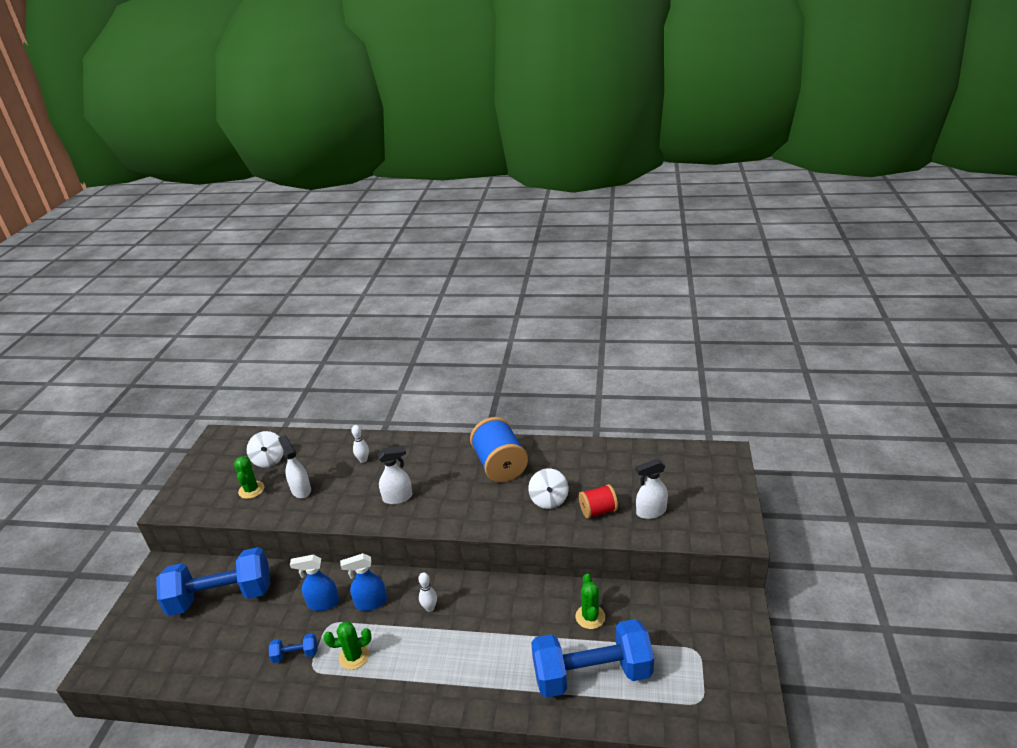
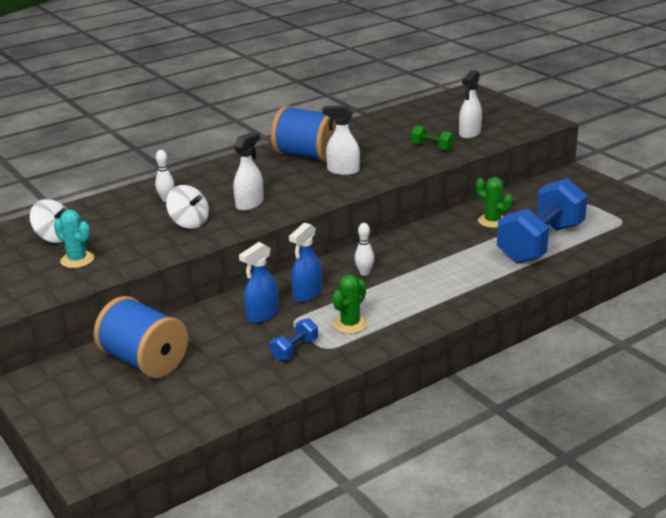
camera: 45 degrees left, 5 degrees down
(221, 596) = (145, 362): blue dumbbell -> blue spool
(251, 490) = (77, 260): green cactus -> turquoise cactus
(301, 490) = (137, 238): white spray bottle -> white spray bottle (343, 171)
(549, 500) = (384, 156): white spinning top -> white spinning top (189, 223)
(598, 511) = (432, 147): red spool -> green dumbbell

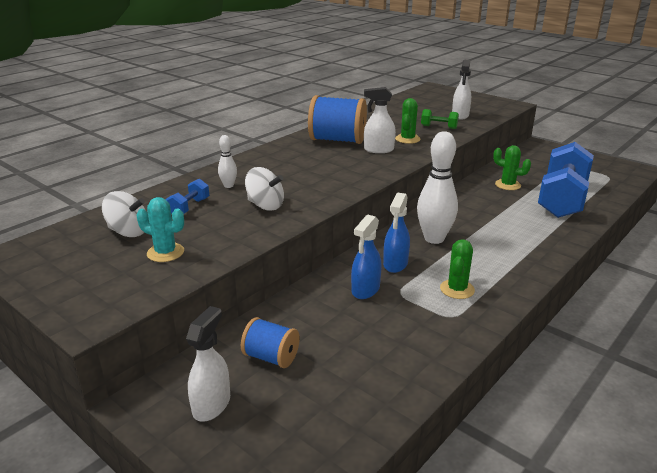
camera: 15 degrees left, 0 degrees up
(145, 362) = (271, 357): blue spool -> blue spool, size x0.57
(250, 204) = (313, 183): white spray bottle -> white spray bottle (212, 405)
(294, 350) = (422, 323): blue dumbbell -> blue dumbbell (189, 207)
(364, 273) = (434, 238): white bowling pin -> white bowling pin, size x2.11
(384, 160) = (407, 139): none -> green cactus

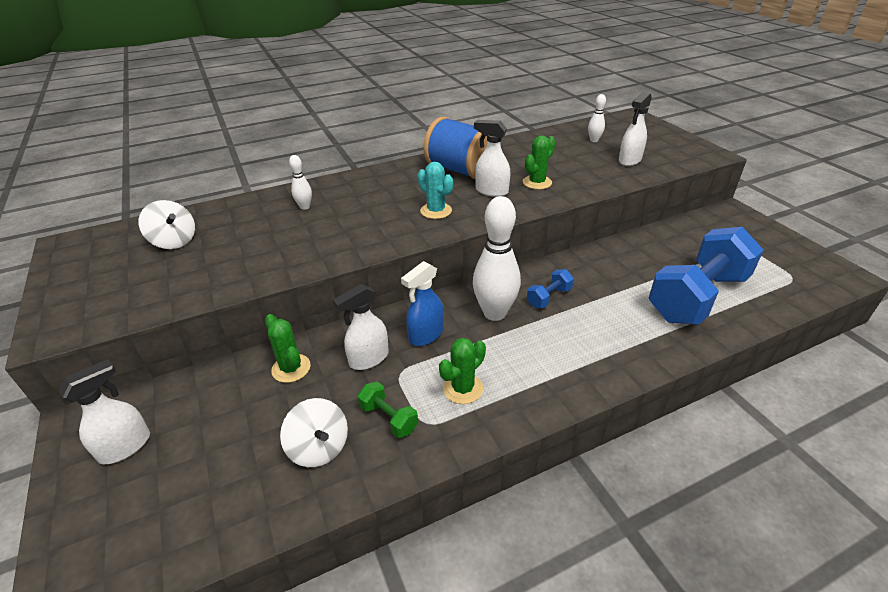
camera: 25 degrees right, 10 degrees up
(165, 253) = (178, 273): turquoise cactus -> turquoise cactus (436, 211)
(189, 207) = (247, 225): blue dumbbell -> blue dumbbell (549, 297)
(265, 205) = (313, 239): white spinning top -> white spinning top (319, 447)
(271, 357) = (217, 411): blue spool -> none
(365, 290) = (368, 359): blue spray bottle -> white spray bottle
(420, 106) = (594, 140): none -> white bowling pin
(439, 127) = (588, 172): green dumbbell -> green dumbbell (388, 418)
(507, 185) = (643, 260): green cactus -> green cactus (291, 368)

